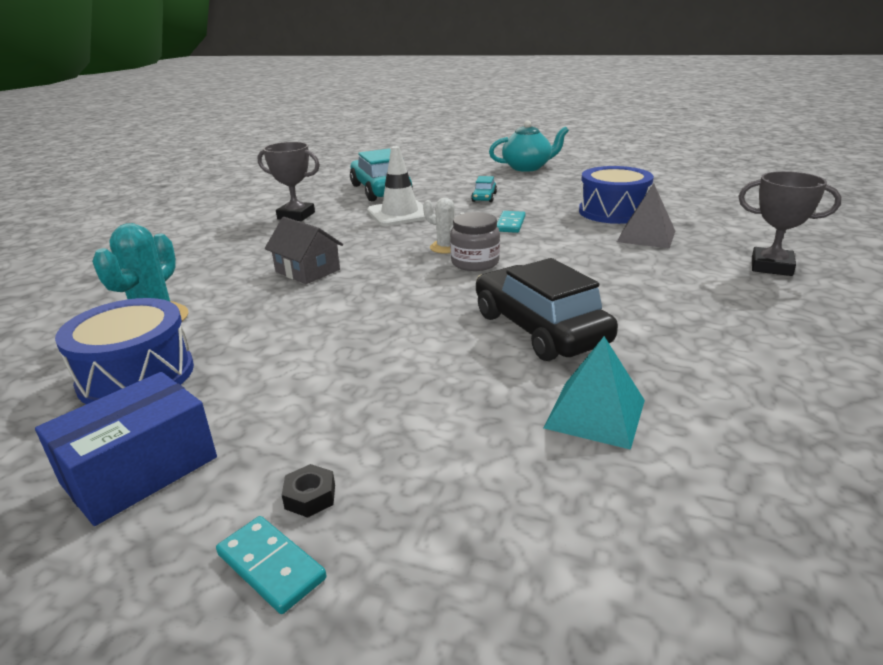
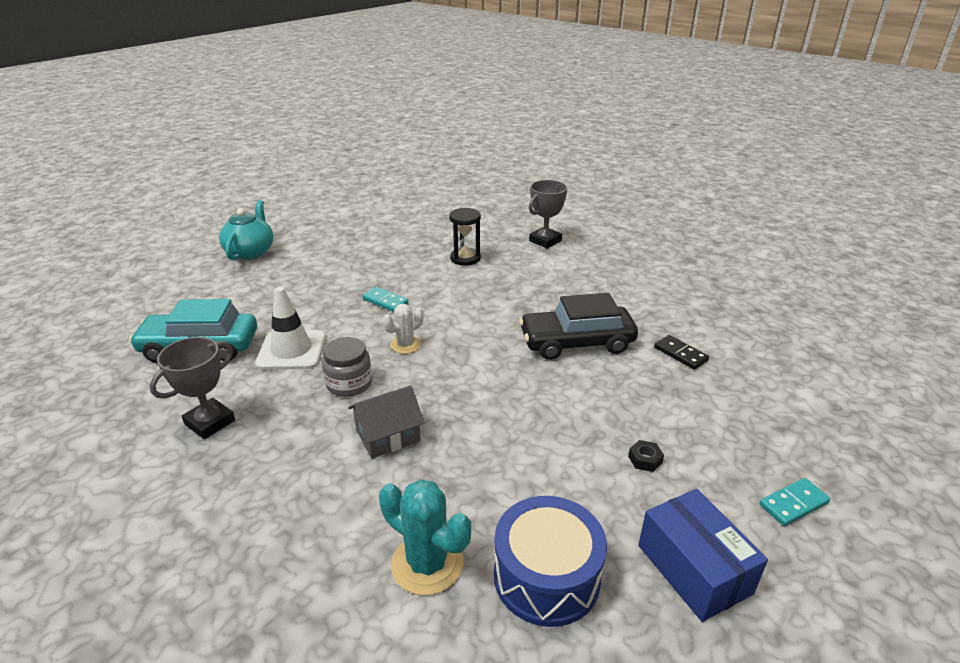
camera: 70 degrees left, 5 degrees up
(310, 497) = (736, 480): black nut -> black nut (645, 459)
(475, 262) = (450, 339): grey jar -> grey jar (349, 383)
(484, 197) = (304, 295): turquoise car -> none
(595, 413) = (680, 354): turquoise pyramid -> black domino
(613, 212) = (407, 253): blue drum -> none
(646, 236) = (465, 258): grey pyramid -> black hourglass

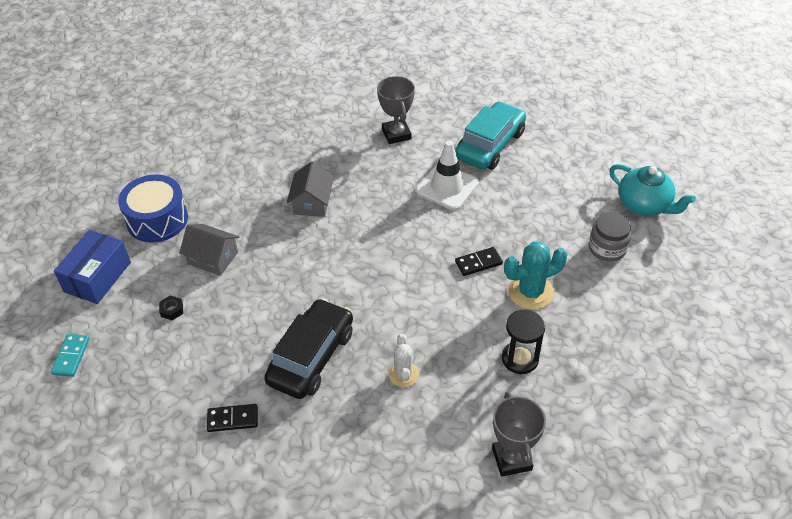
camera: 125 degrees right, 15 degrees up
(349, 383) = (380, 203): grey jar -> grey jar (607, 248)
(385, 301) = (478, 263): turquoise domino -> black domino
(405, 345) = (402, 249): white cactus -> white cactus (403, 374)
(427, 564) = (210, 182): turquoise cactus -> turquoise cactus (530, 292)
(547, 471) = (213, 258): none -> grey house
(693, 569) = (97, 277): blue box -> blue box turned 75 degrees counterclockwise

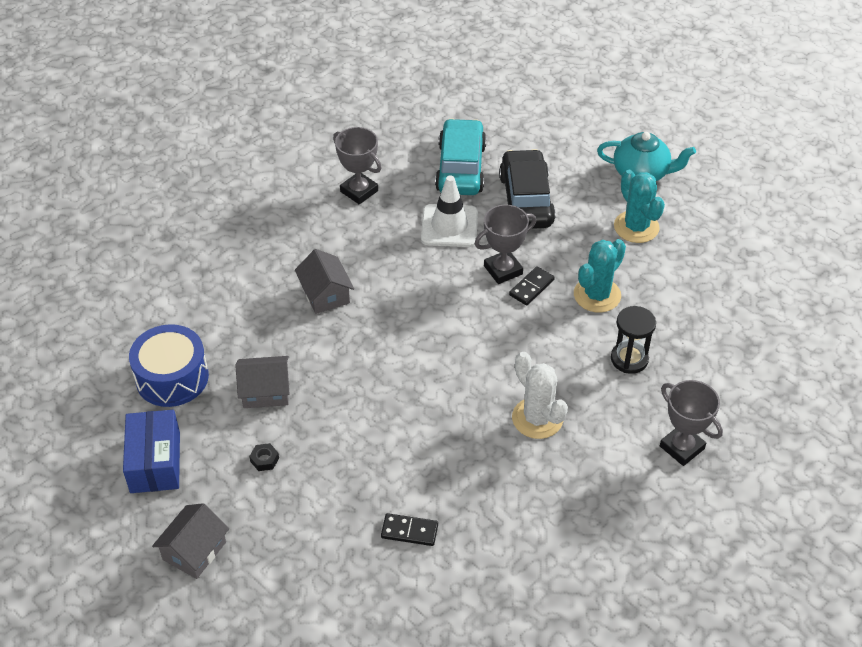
camera: 30 degrees left, 0 degrees up
(71, 356) = (194, 551): turquoise domino -> grey house
(232, 419) = (409, 531): black domino -> black domino turned 45 degrees clockwise
(311, 357) = (440, 441): black car -> black car (525, 200)
(403, 374) = (537, 418): white cactus -> white cactus, size x1.60
(465, 239) = (503, 270): none -> grey trophy
(607, 248) = (636, 227): grey jar -> turquoise cactus

